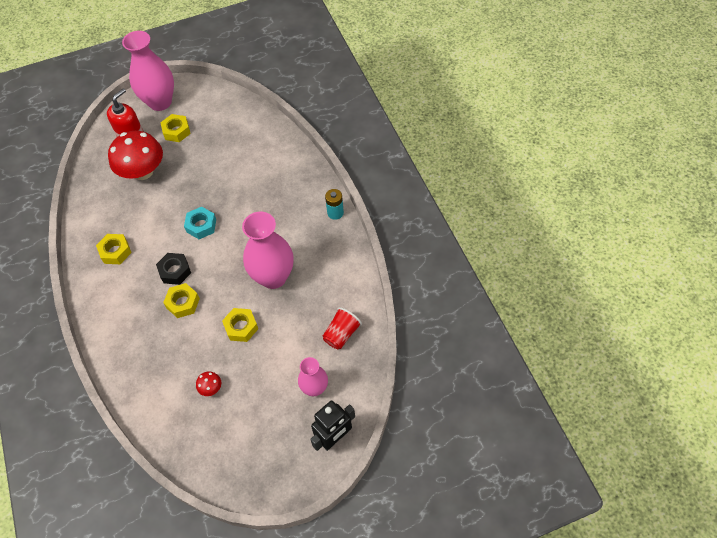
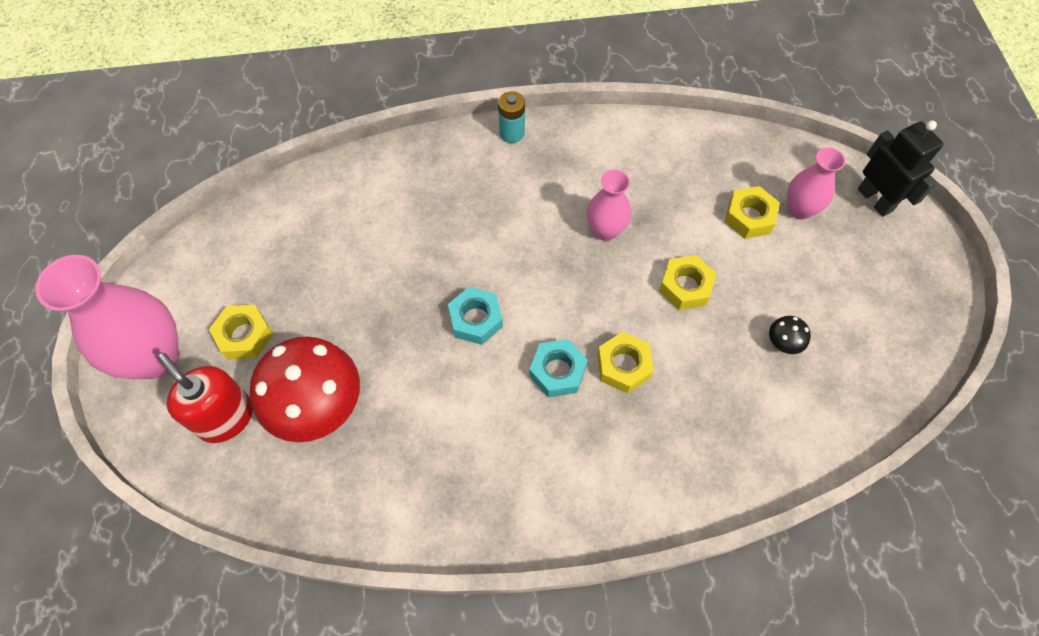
camera: 80 degrees left, 5 degrees up
(115, 252) = (487, 469): yellow nut -> yellow nut (749, 217)
(175, 271) = (557, 371): black nut -> turquoise nut
(211, 388) = (783, 342): red mushroom -> black mushroom
(273, 277) = (605, 230): pink vase -> pink vase, size x0.56
(341, 334) = (720, 163): red cup -> none

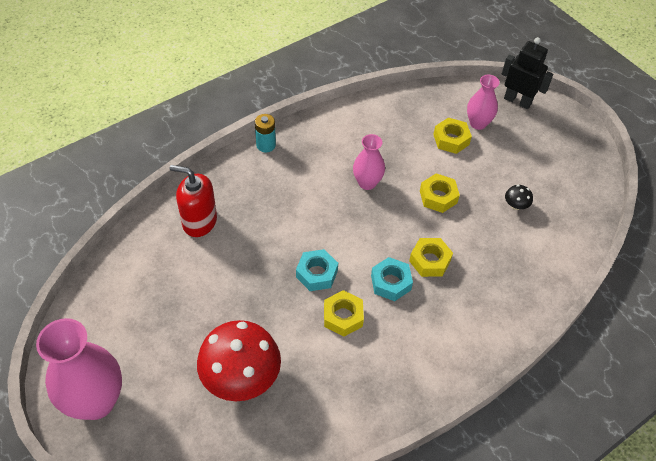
camera: 30 degrees left, 10 degrees down
(226, 417) = (178, 416): red soap dispenser -> red soap dispenser (199, 222)
(244, 336) = (156, 356): yellow nut -> yellow nut (343, 317)

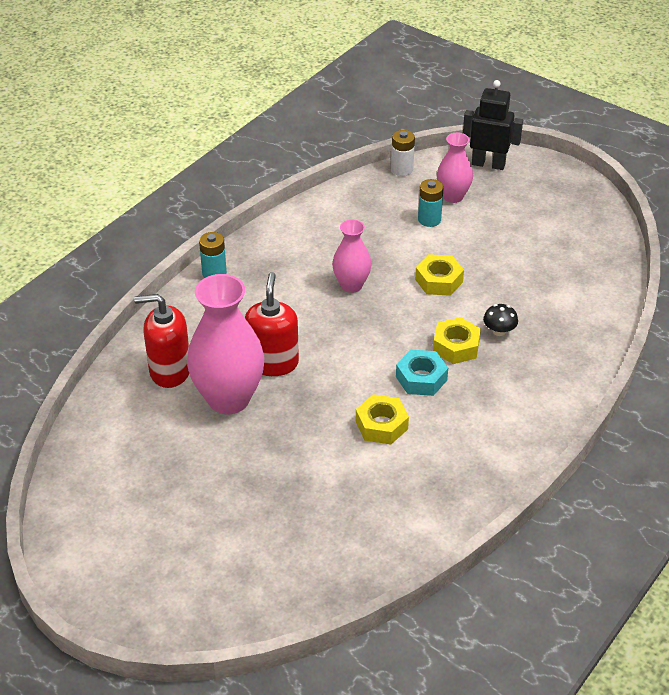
camera: 15 degrees left, 10 degrees down
(96, 401) = (129, 582): pink vase -> pink vase (229, 399)
(241, 377) = (291, 514): red mushroom -> none
(280, 236) = (273, 362): none -> red soap dispenser
(317, 274) = (333, 390): turquoise nut -> none
(446, 89) = (402, 169): none -> white battery
(451, 139) = (429, 219): yellow nut -> turquoise battery
(516, 205) = (529, 269): black mushroom -> black mushroom (499, 331)

